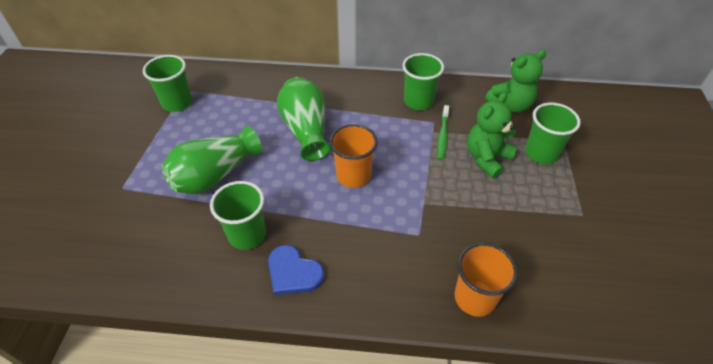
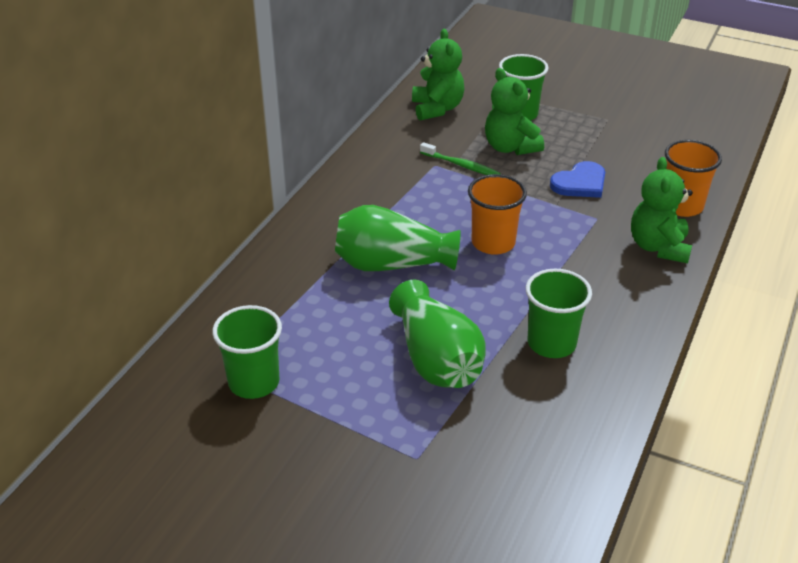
camera: 70 degrees left, 10 degrees down
(293, 272) = (618, 315): blue heart -> blue heart (580, 183)
(400, 288) = (658, 247): none -> green teddy bear
(418, 101) = (392, 166): green cup -> none

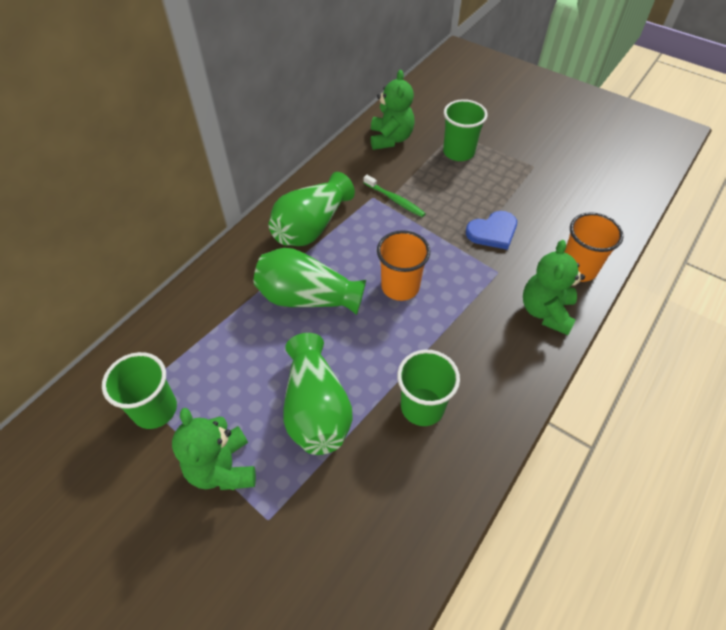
camera: 10 degrees right, 15 degrees up
(373, 199) = (311, 227): none -> green vase
(510, 147) = (442, 186): green teddy bear -> green teddy bear (222, 468)

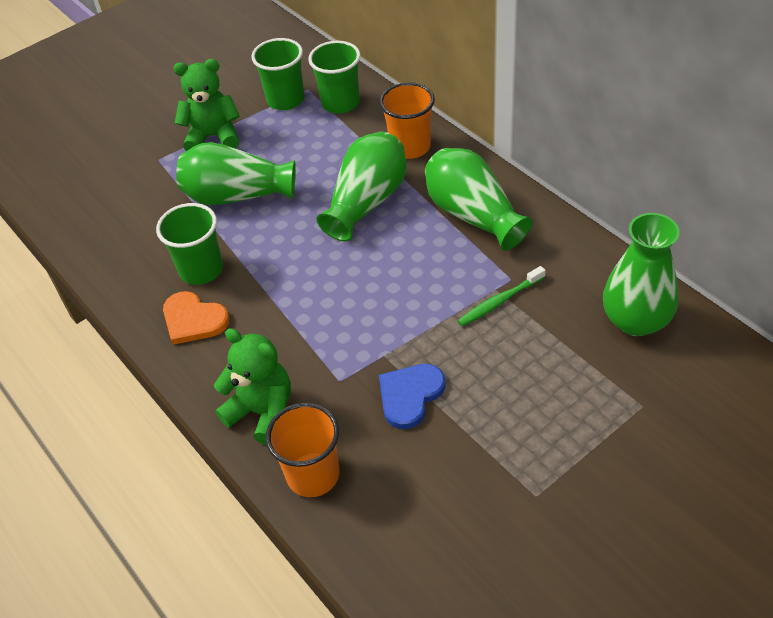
camera: 110 degrees right, 5 degrees down
(390, 139) = (635, 320): green teddy bear -> green vase
(400, 287) = (353, 280): orange cup -> orange cup (410, 147)
(458, 152) = (589, 399): green cup -> green cup (340, 103)
(481, 391) = (193, 320): none -> orange heart
(493, 232) = (410, 395): blue heart -> blue heart turned 45 degrees clockwise

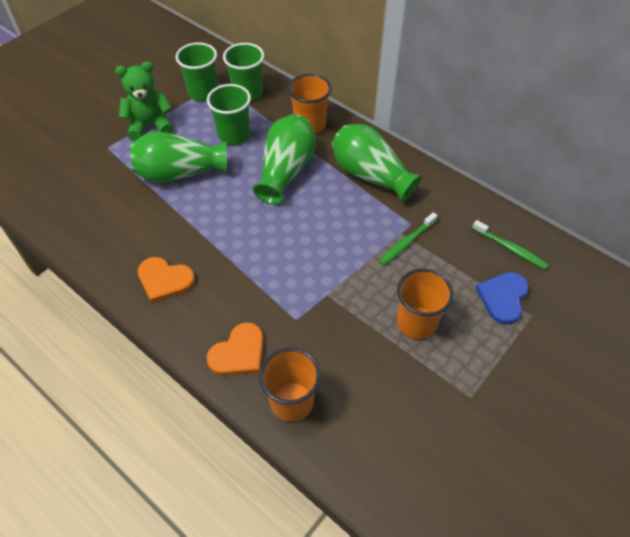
camera: 15 degrees left, 5 degrees up
(201, 270) = (162, 237): green cup -> green cup (234, 135)
(262, 412) = (238, 353): green teddy bear -> orange heart
(410, 395) = (354, 326): blue heart -> blue heart (503, 298)
(489, 399) = (416, 322): none -> orange cup
(635, 320) = (510, 248): green vase -> green toothbrush

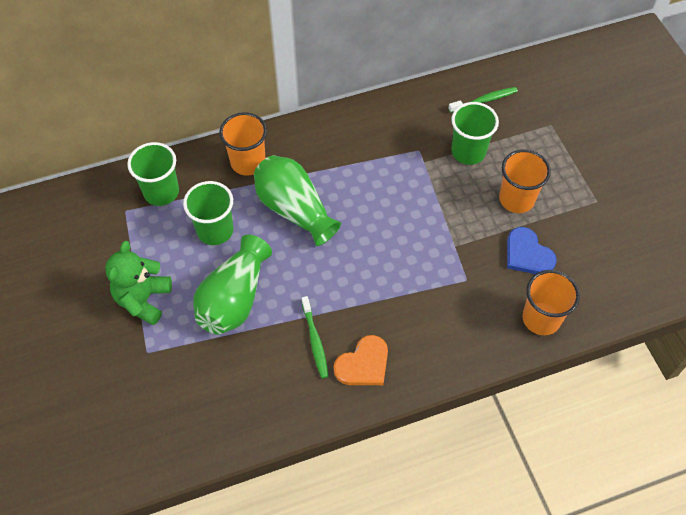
camera: 60 degrees left, 5 degrees up
(203, 92) = (129, 231): green cup -> green cup (468, 152)
(238, 353) = (475, 337): orange heart -> none
(370, 175) = (345, 149): green vase -> none
(406, 242) = (436, 163): green toothbrush -> green toothbrush (315, 341)
(503, 298) = (526, 132): blue heart -> blue heart (527, 254)

